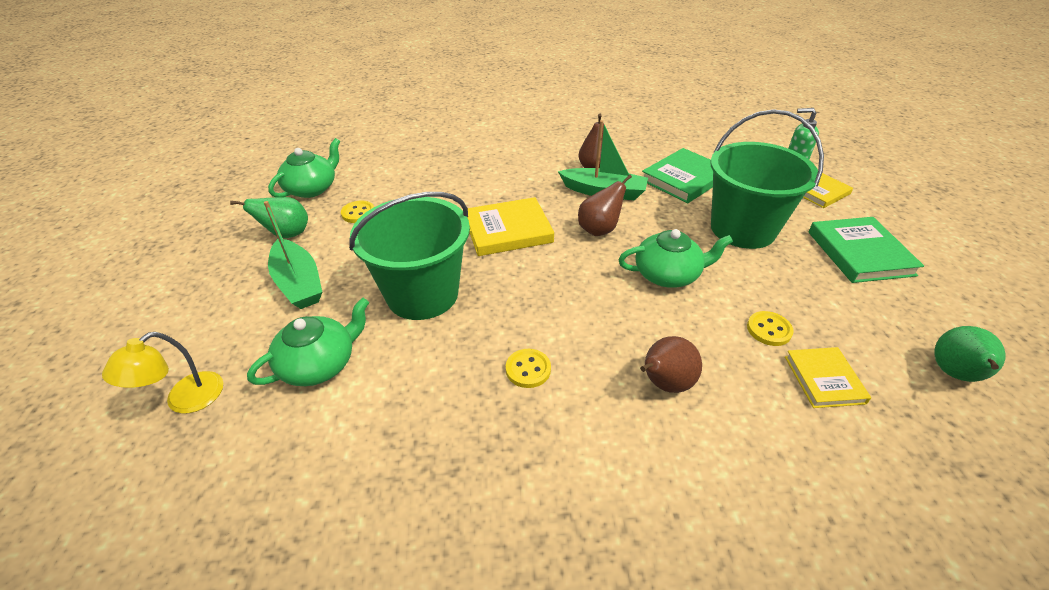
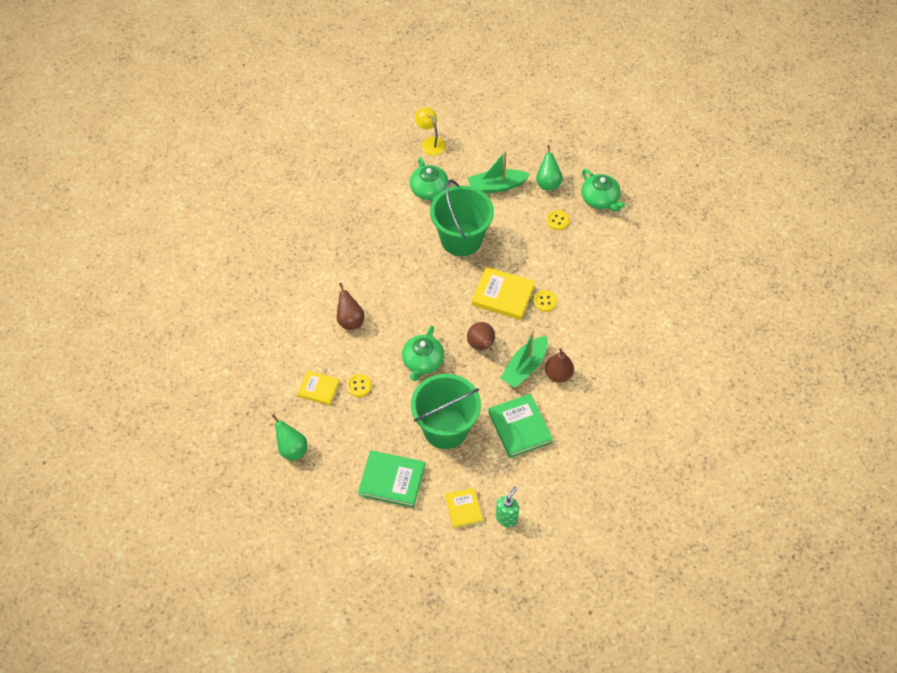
camera: 110 degrees right, 15 degrees up
(508, 230) = (503, 295): yellow book -> yellow book turned 75 degrees counterclockwise
(528, 369) = (386, 270): yellow button -> yellow button (545, 301)

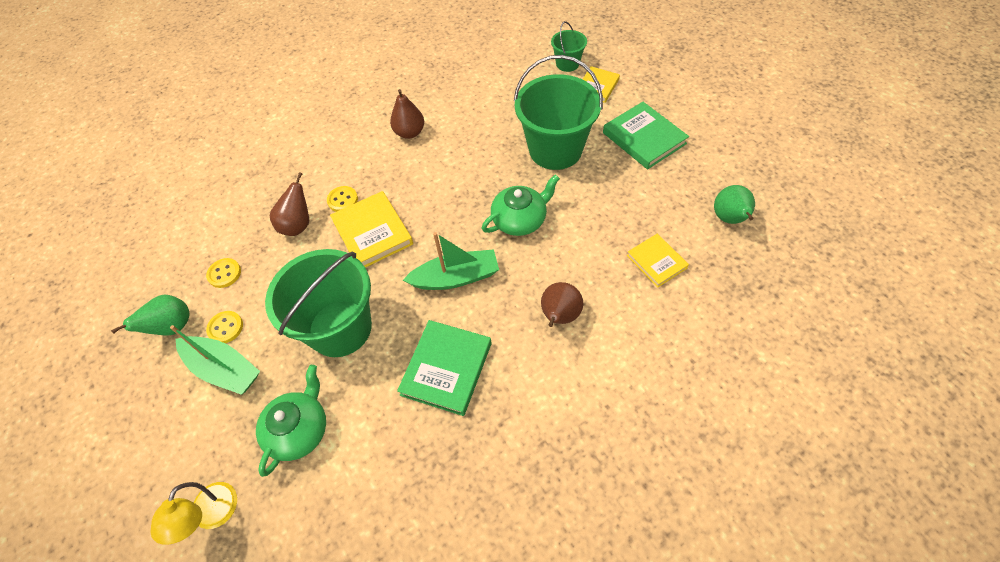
camera: 135 degrees left, 0 degrees up
(359, 386) = (608, 237): yellow button -> yellow button (225, 328)
(481, 345) = (447, 198): brown pear -> brown pear (298, 225)
(506, 518) = (567, 64): green soap dispenser -> green bucket
(519, 427) = (489, 114): green book -> green book (446, 369)
(524, 367) = (430, 156): green boat -> green boat (456, 277)
(600, 199) = (156, 266): green teapot -> none

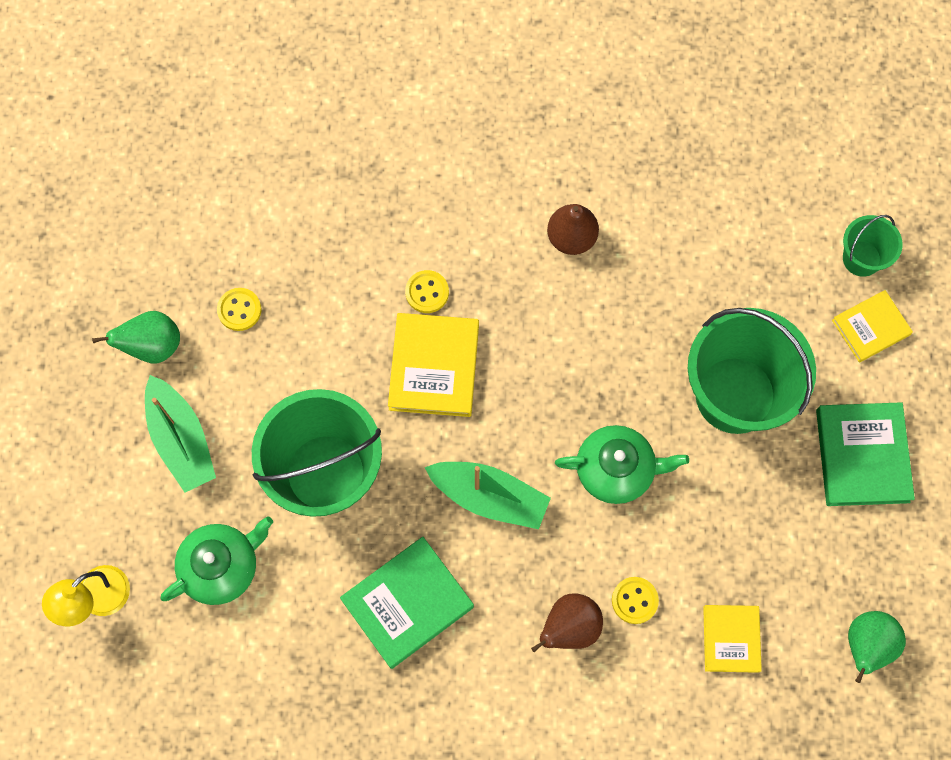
camera: 30 degrees right, 15 degrees up
(225, 328) = (207, 387): yellow button -> yellow button (634, 600)
(298, 225) = (355, 295): brown pear -> none

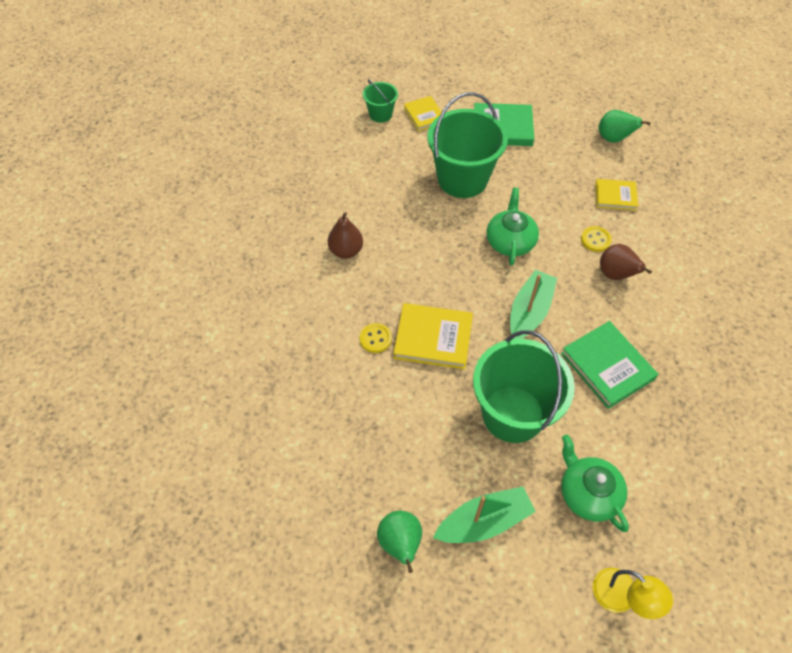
camera: 85 degrees left, 15 degrees down
(239, 310) = (375, 471): yellow button -> none

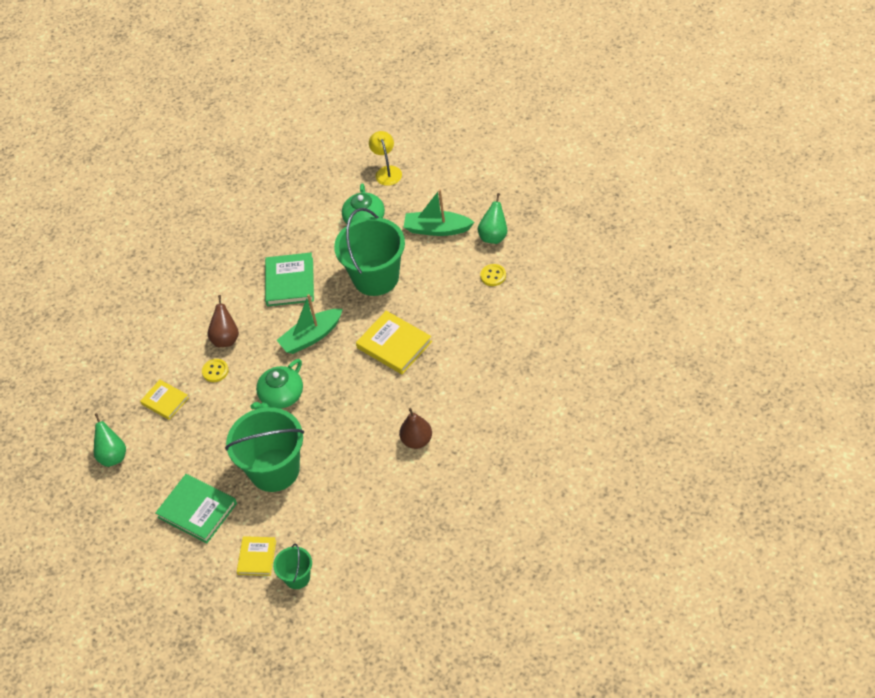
camera: 145 degrees left, 5 degrees down
(375, 339) = (436, 360): yellow button -> yellow button (493, 276)

